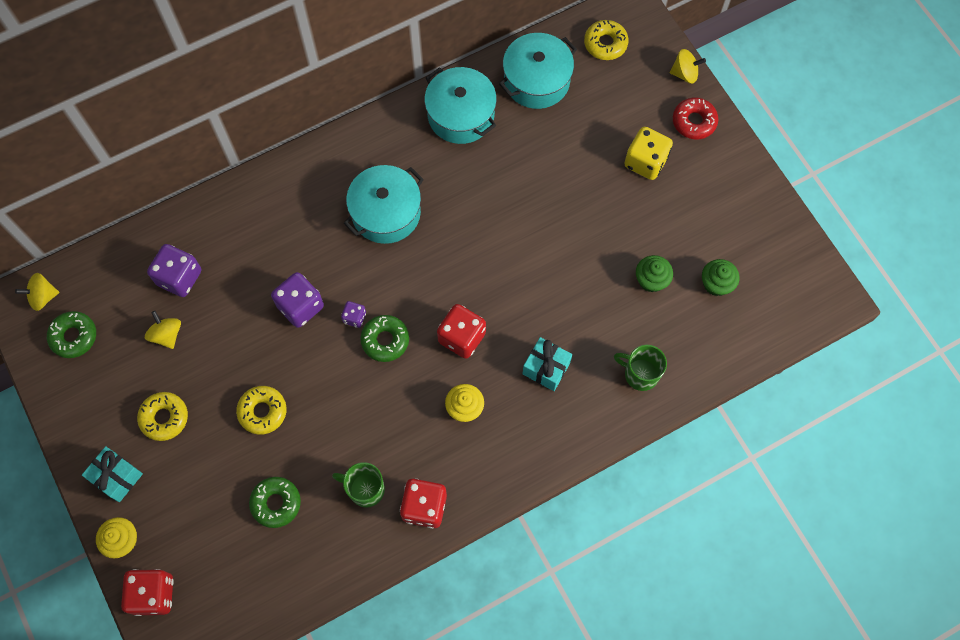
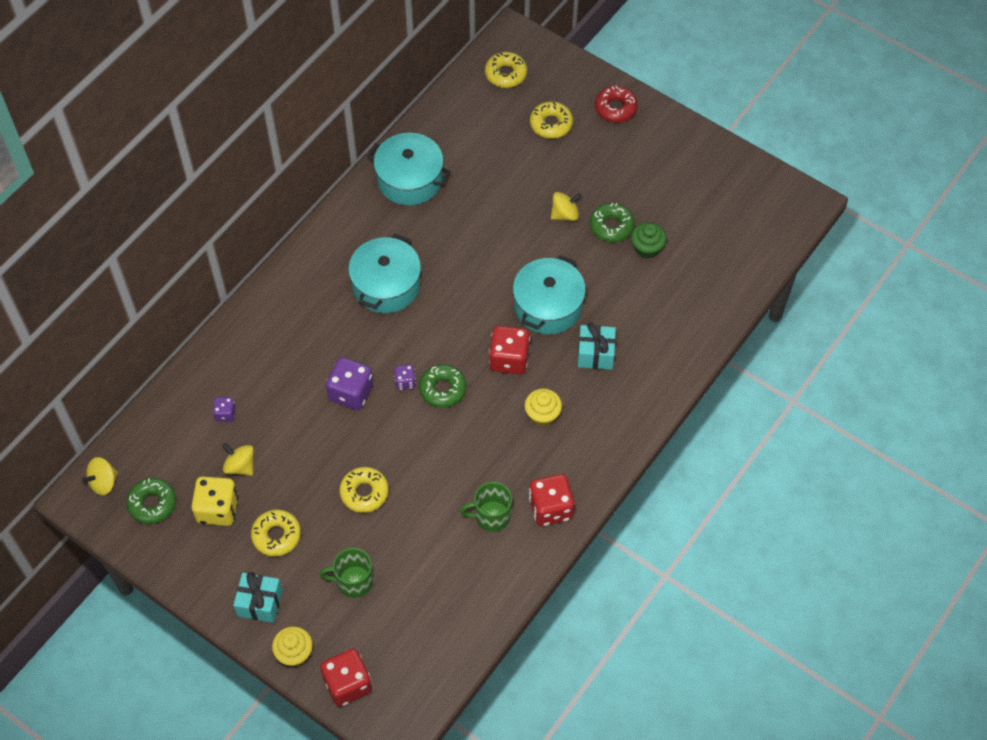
camera: 25 degrees left, 10 degrees down
(179, 277) = (225, 414): purple dice -> purple dice, size x0.52
(276, 503) = (418, 562): green donut -> green donut (611, 226)
(536, 81) = (462, 126): turquoise pot -> turquoise pot (548, 306)
(623, 113) = (551, 124): none -> yellow donut
(640, 374) = (677, 326): green mug -> green mug (353, 582)
(645, 162) = (591, 156): yellow dice -> yellow dice (217, 509)
(684, 74) = (587, 73): yellow spinning top -> yellow spinning top (565, 214)
(716, 284) = (703, 229): green cupcake -> none

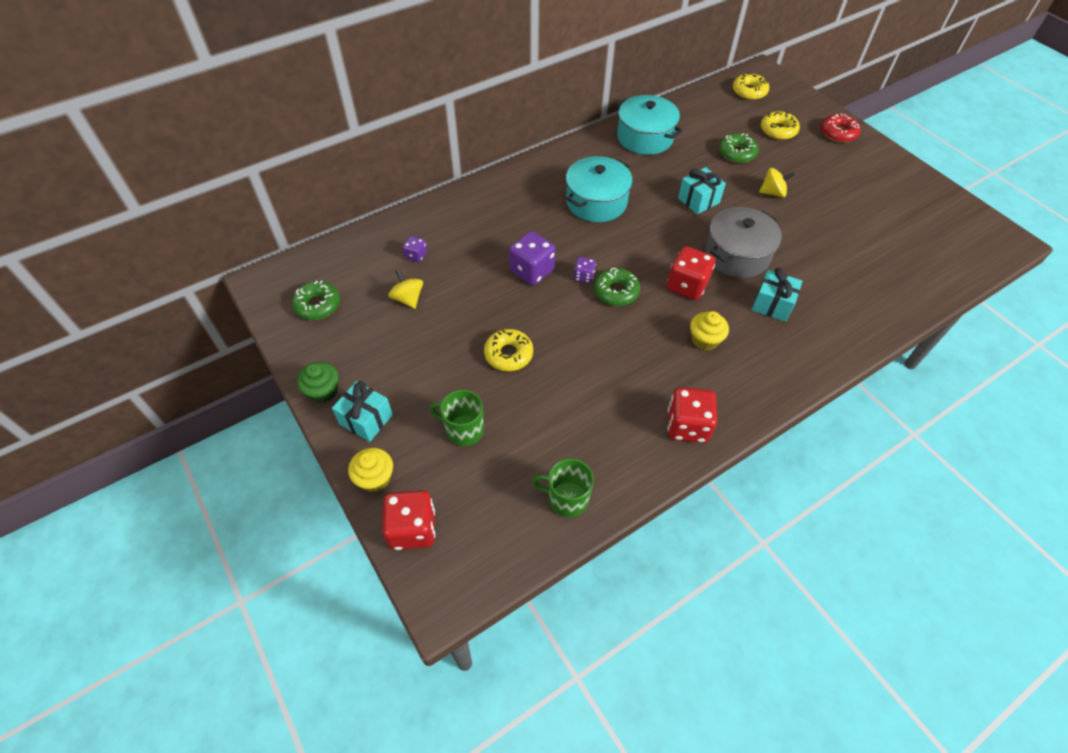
camera: 20 degrees right, 5 degrees down
(103, 482) = (287, 276): yellow spinning top -> none
(217, 509) = (370, 327): yellow dice -> none
(276, 536) = (411, 365): yellow donut -> none
(491, 249) = (698, 200): none -> turquoise gift
(491, 516) = (623, 414): green mug -> green mug (566, 499)
(548, 306) = (737, 255): turquoise pot -> grey pot
(611, 226) = (813, 212): green donut -> green donut (737, 153)
(647, 248) = (844, 236): green cupcake -> green cupcake (323, 391)

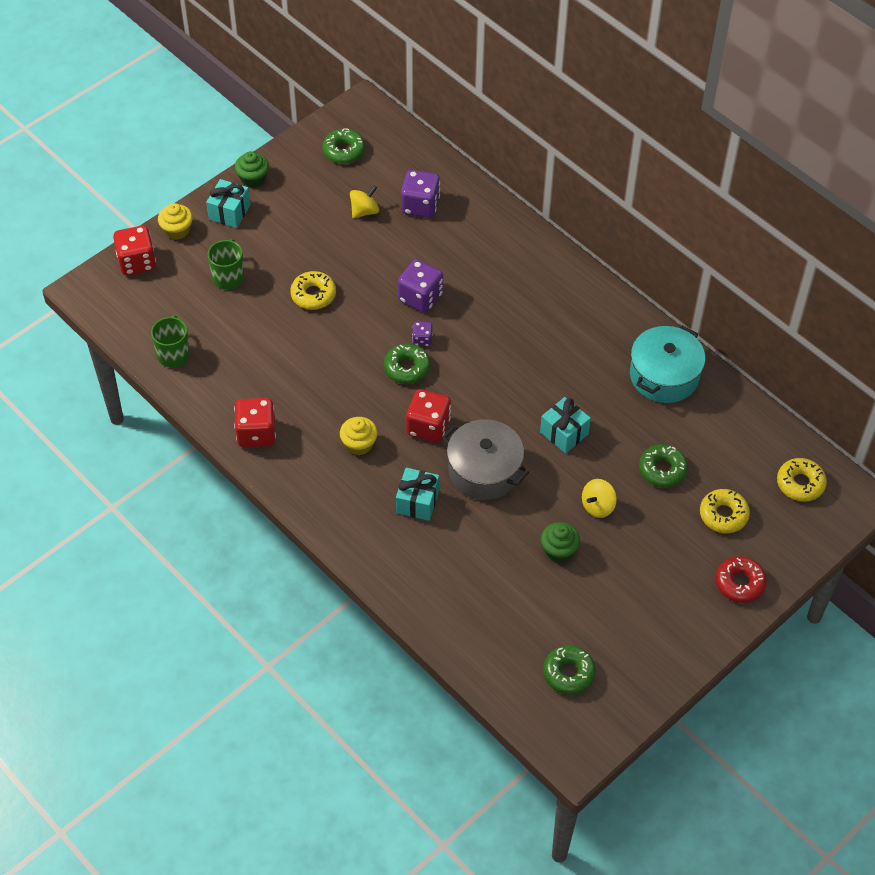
camera: 80 degrees right, 0 degrees up
(416, 256) = (420, 205): purple dice -> purple dice, size x1.90
(596, 202) = (536, 339): turquoise pot -> none
(772, 193) = (598, 506): yellow spinning top -> yellow spinning top turned 60 degrees clockwise
(817, 221) = (559, 550): none -> green cupcake
(936, 233) = (568, 673): none -> green donut

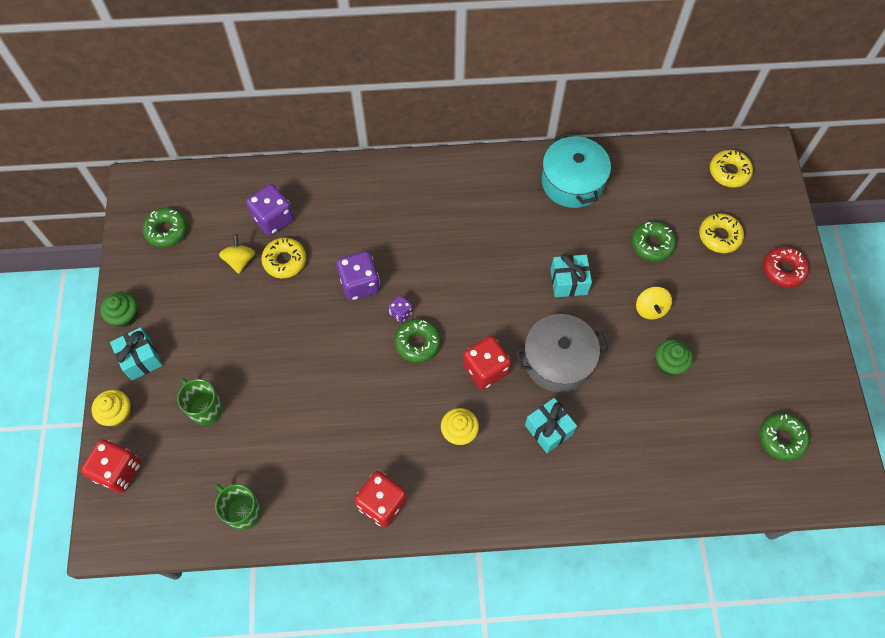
camera: 50 degrees left, 10 degrees up
(313, 295) = (285, 358): yellow donut -> yellow donut (285, 261)

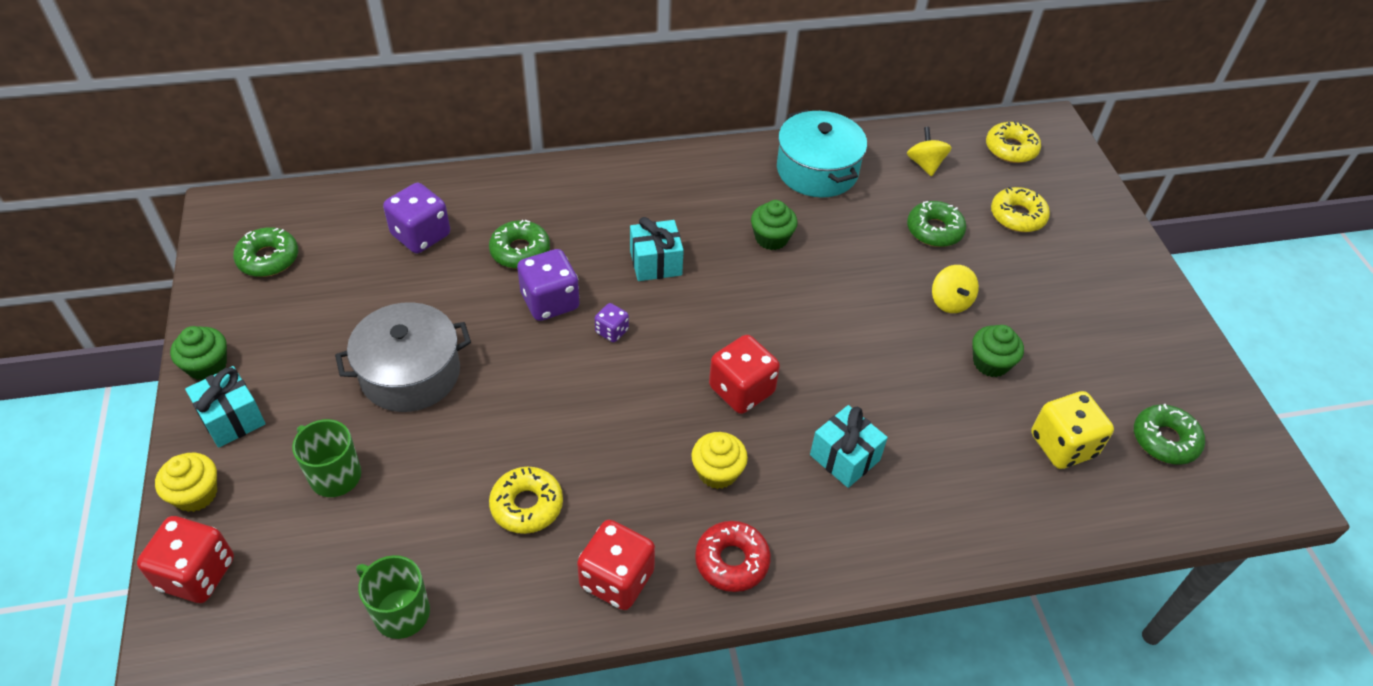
camera: 10 degrees left, 15 degrees down
(240, 260) = (376, 286): yellow spinning top -> yellow spinning top (925, 164)
(285, 261) = (441, 282): yellow donut -> yellow donut (527, 505)
(417, 343) = (641, 366): green donut -> green donut (520, 251)
(527, 242) = (771, 238): none -> green cupcake
(558, 360) = (840, 371): grey pot -> grey pot (410, 373)
(568, 282) = (835, 279): turquoise gift -> turquoise gift (655, 263)
(705, 435) = (1062, 445): none -> yellow dice
(783, 270) = (1108, 246): red donut -> red donut (732, 561)

